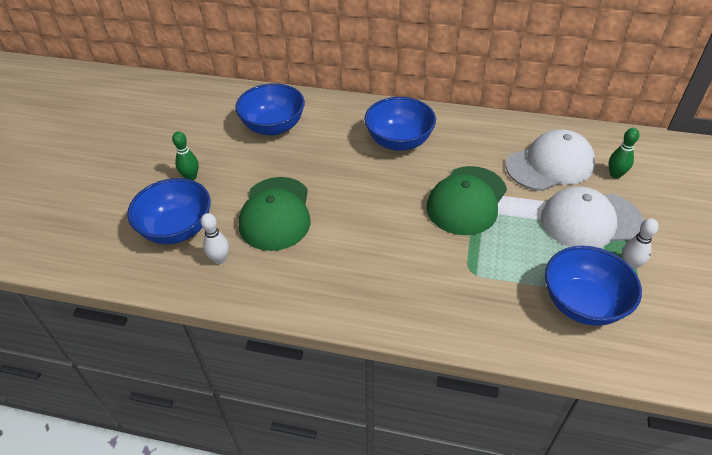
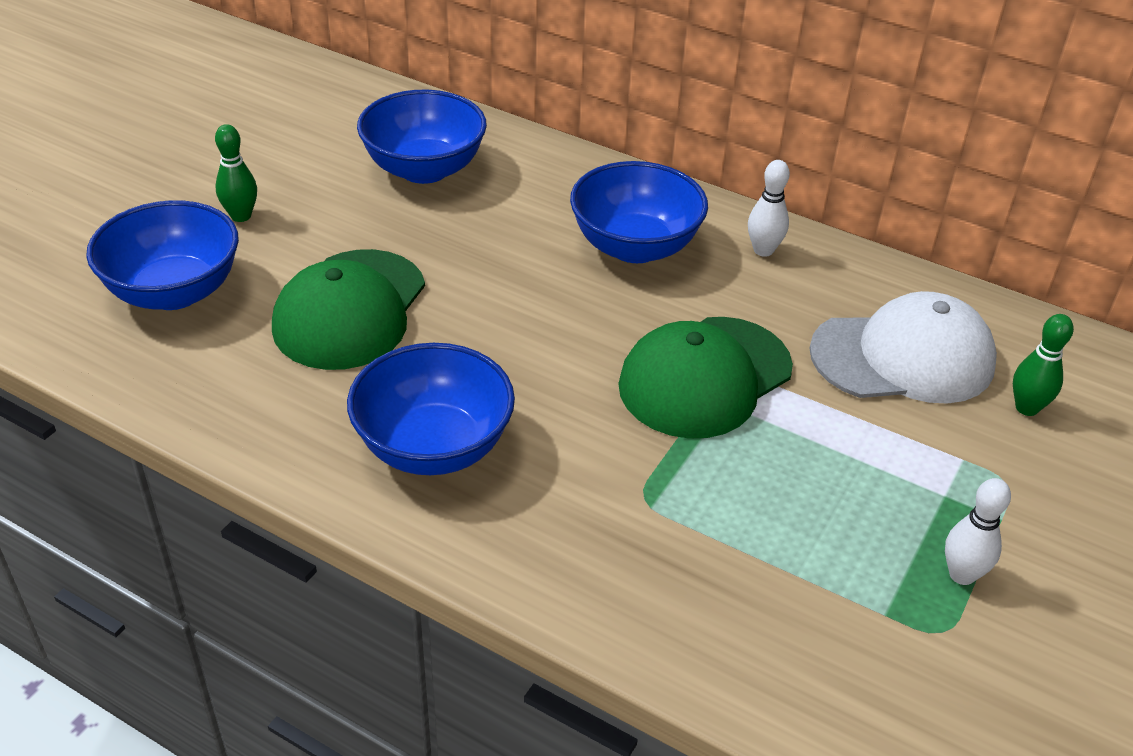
camera: 15 degrees right, 5 degrees down
(220, 259) = (217, 357): white bowling pin -> white bowling pin (763, 250)
(582, 303) = (827, 614): blue bowl -> blue bowl (433, 447)
(590, 220) = (927, 475): white cap -> none

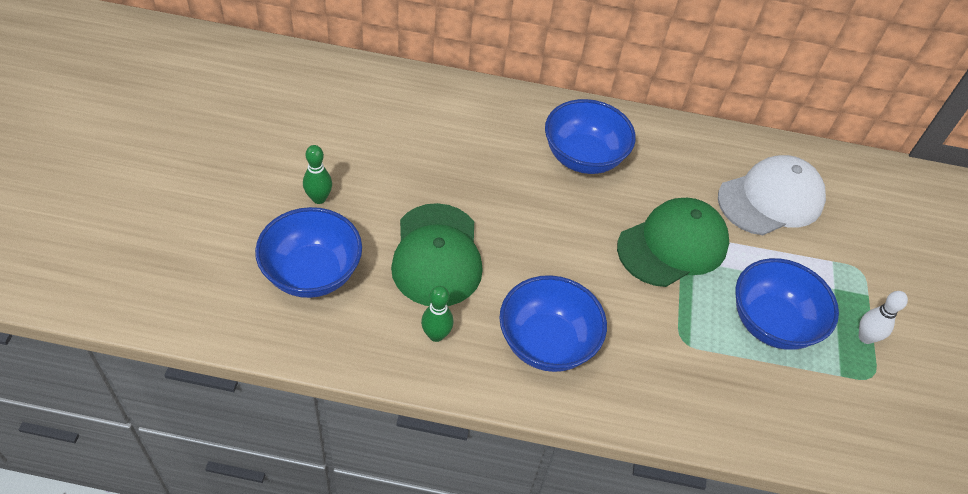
camera: 25 degrees left, 10 degrees up
(424, 169) = (418, 127): blue bowl -> blue bowl (771, 323)
(704, 377) = (673, 245): green cap -> green cap turned 150 degrees counterclockwise
(763, 250) = (658, 140): white bowling pin -> none
(1026, 408) = (848, 216): green bowling pin -> green bowling pin (436, 335)

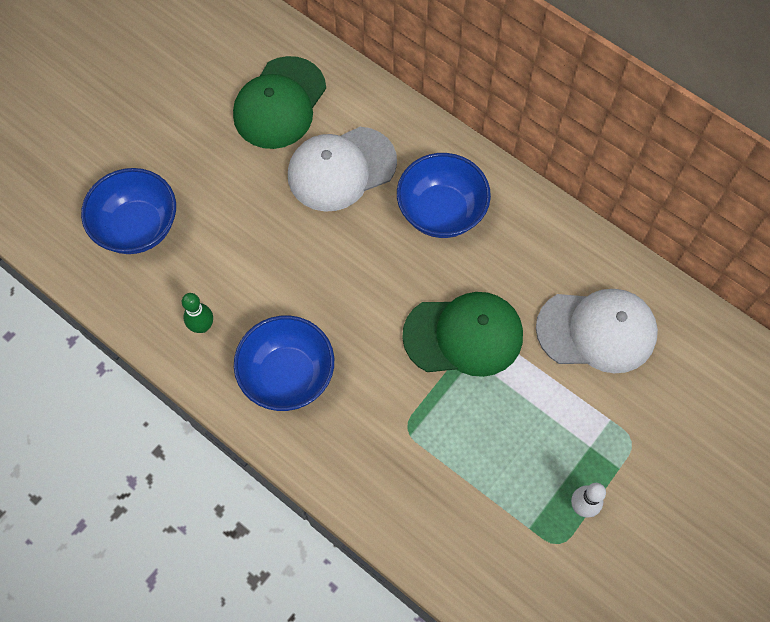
camera: 35 degrees right, 15 degrees up
(319, 198) = (182, 158): green bowling pin -> none
(437, 255) = (247, 254): green cap -> green cap (280, 103)
(474, 155) = (341, 169): none -> white cap
(771, 323) = (501, 450): blue bowl -> none

